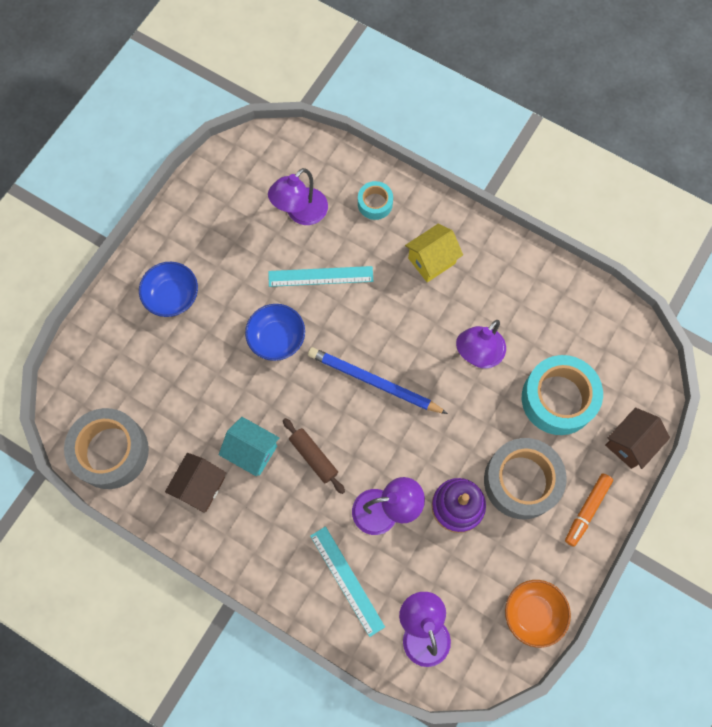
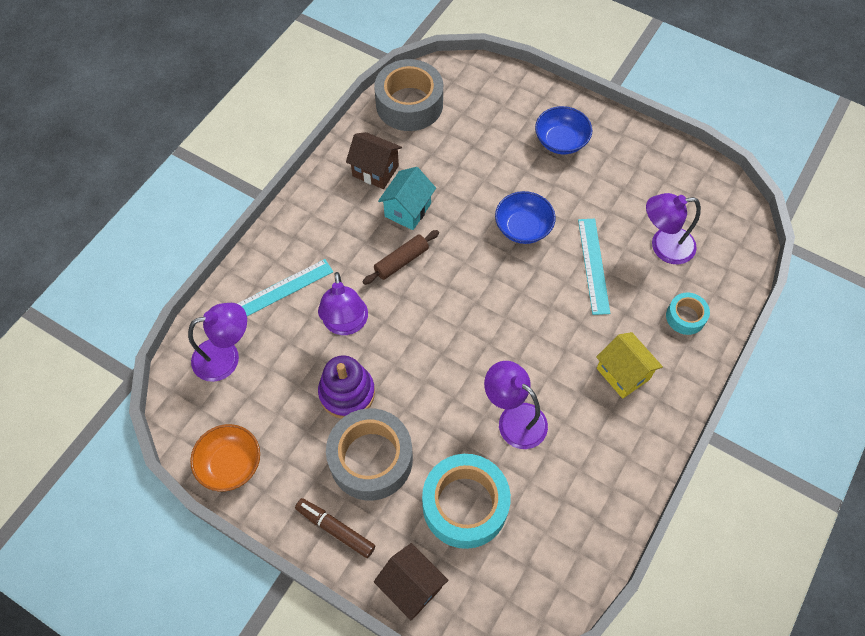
camera: 90 degrees right, 10 degrees down
(301, 213) = (663, 246): purple lamp -> purple lamp turned 45 degrees counterclockwise
(374, 382) = (479, 315): blue pencil -> none
(587, 510) = (335, 529): orange marker -> brown marker

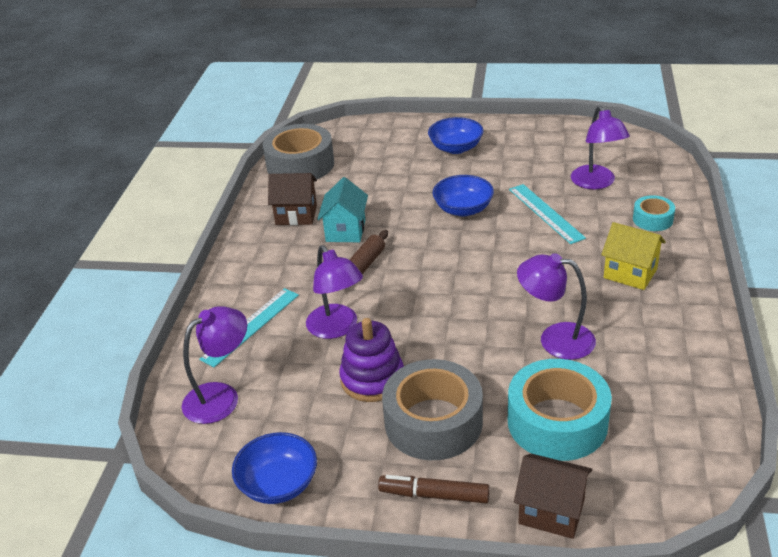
camera: 20 degrees left, 25 degrees down
(230, 464) = (278, 484): orange bowl -> blue bowl
(663, 246) = (596, 183): purple lamp -> purple lamp turned 75 degrees counterclockwise

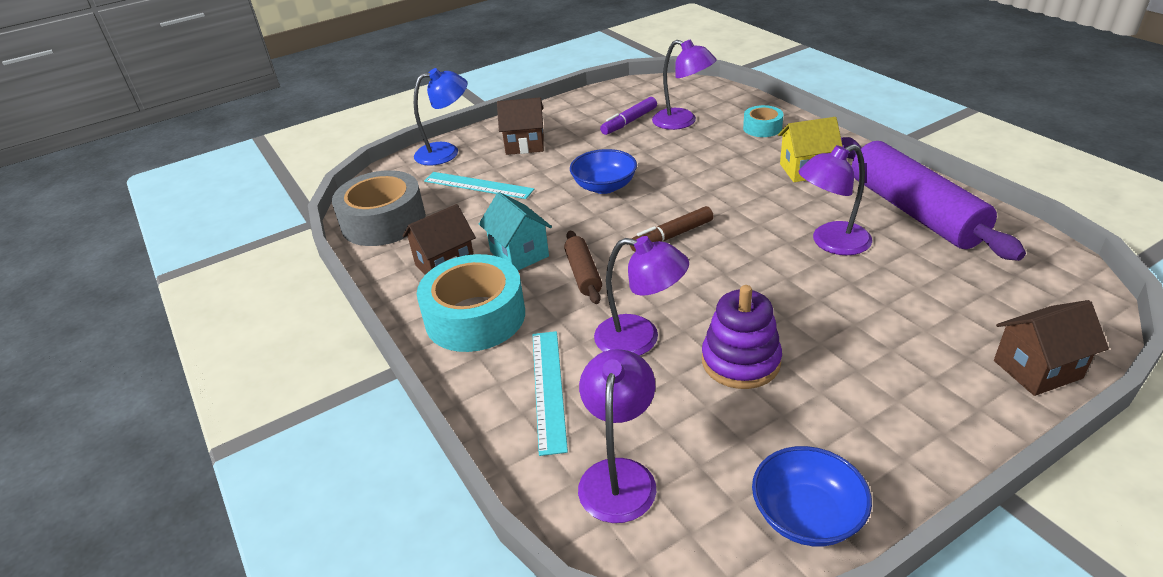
camera: 40 degrees left, 0 degrees up
(398, 129) = (446, 152): none -> blue lamp
(433, 422) = (846, 362): grey tape -> none
(434, 495) = (943, 421): brown marker -> brown marker (672, 236)
(456, 148) = (525, 145): blue bowl -> brown house
(545, 213) = (677, 159): turquoise ruler -> turquoise ruler (478, 185)
(555, 163) = (629, 122): none -> purple marker
(557, 422) = (931, 301): turquoise tape -> turquoise tape (475, 317)
(661, 353) = (914, 211): none -> purple rolling pin

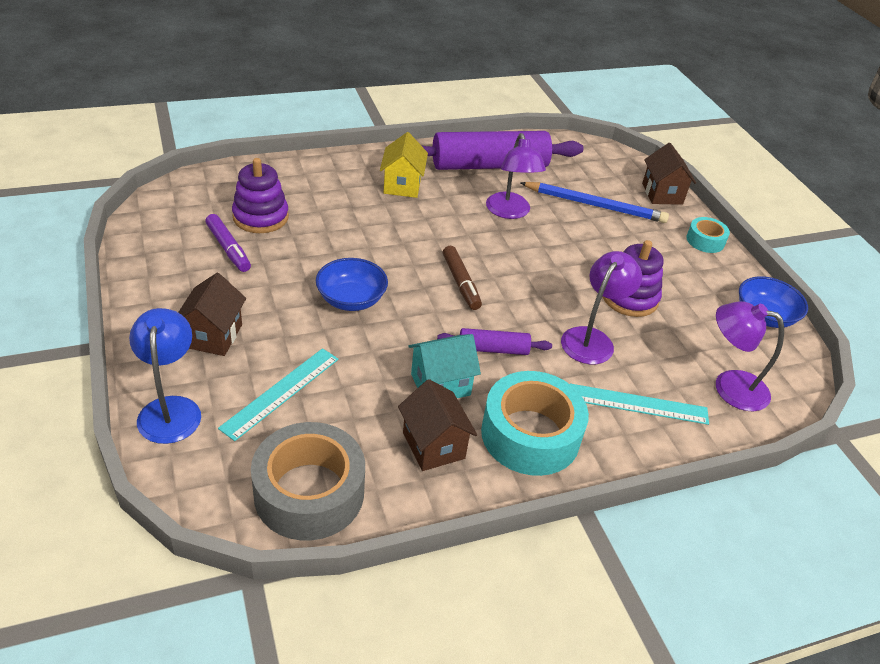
camera: 85 degrees left, 5 degrees up
(583, 274) = (493, 349): brown rolling pin -> purple rolling pin
(682, 122) = (260, 217): purple lamp -> purple stacking toy
(762, 128) = (314, 180): turquoise tape -> turquoise tape (705, 241)
(924, 306) = (595, 205): none -> blue pencil

